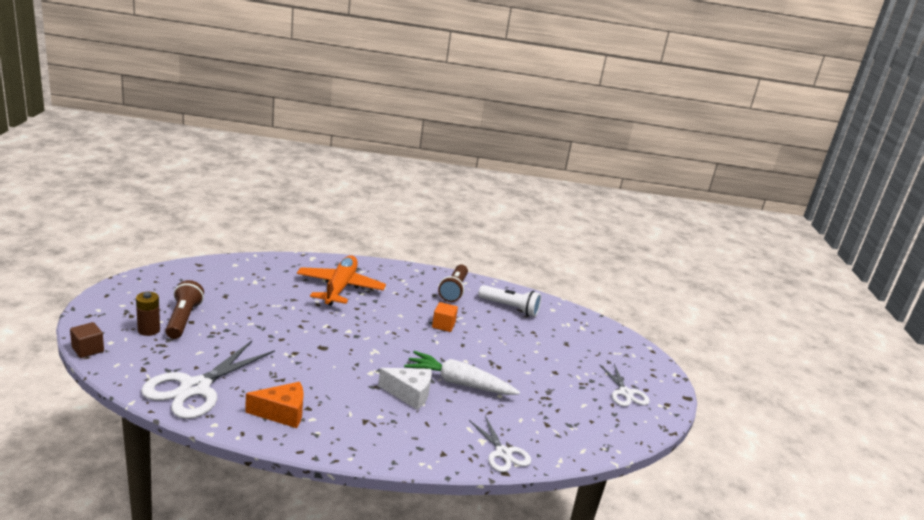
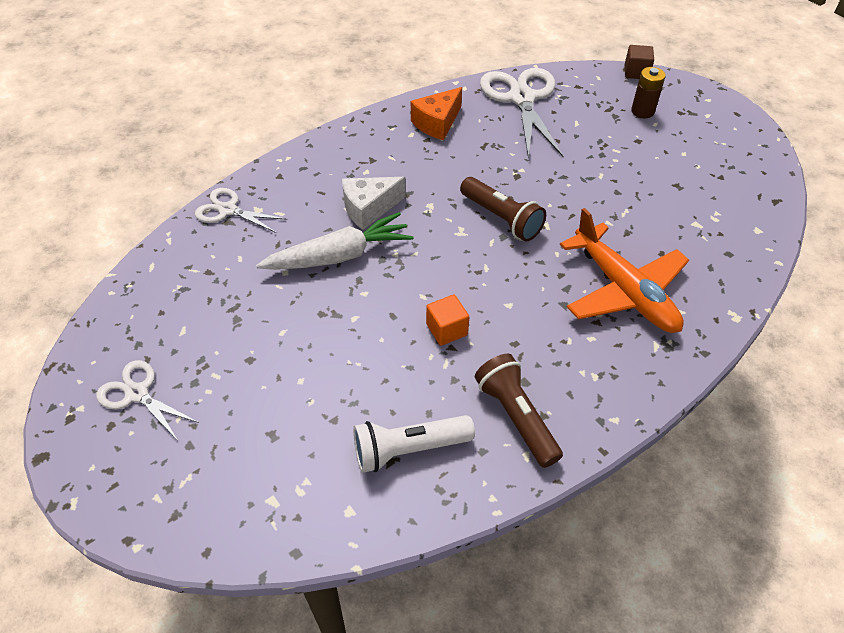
camera: 145 degrees right, 25 degrees up
(183, 319) = (647, 138): brown flashlight -> brown flashlight (502, 219)

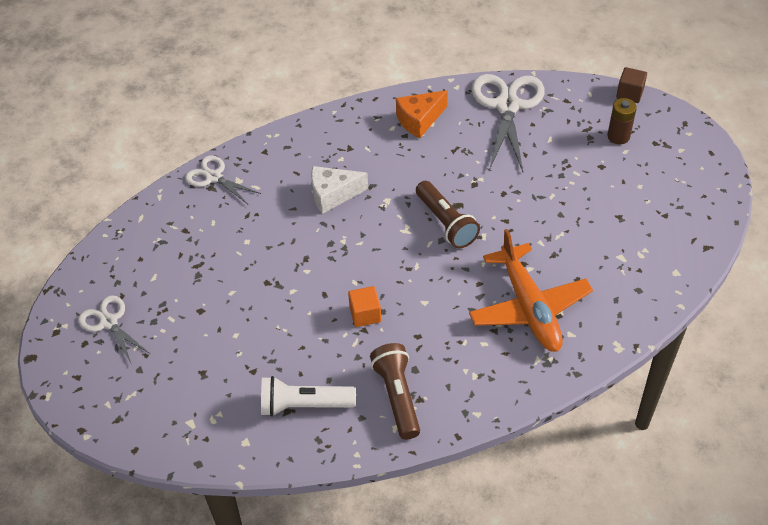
camera: 15 degrees right, 0 degrees up
(339, 256) = (295, 234): white carrot -> none

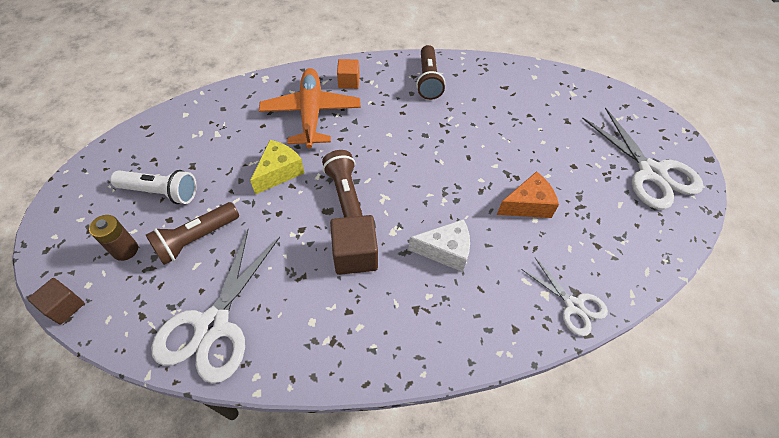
camera: 170 degrees left, 5 degrees up
(109, 322) = (651, 173): white scissors -> white scissors, size x1.77
(303, 405) = (493, 88): white flashlight -> white flashlight (161, 192)
(365, 314) = (438, 135): orange cube -> orange cube (349, 82)
(415, 174) = (355, 255): none -> brown cube
(419, 120) = (324, 330): orange cheese -> orange cheese (527, 205)
(526, 230) = (279, 172): none -> yellow cheese
(564, 156) = (196, 239): none -> brown flashlight

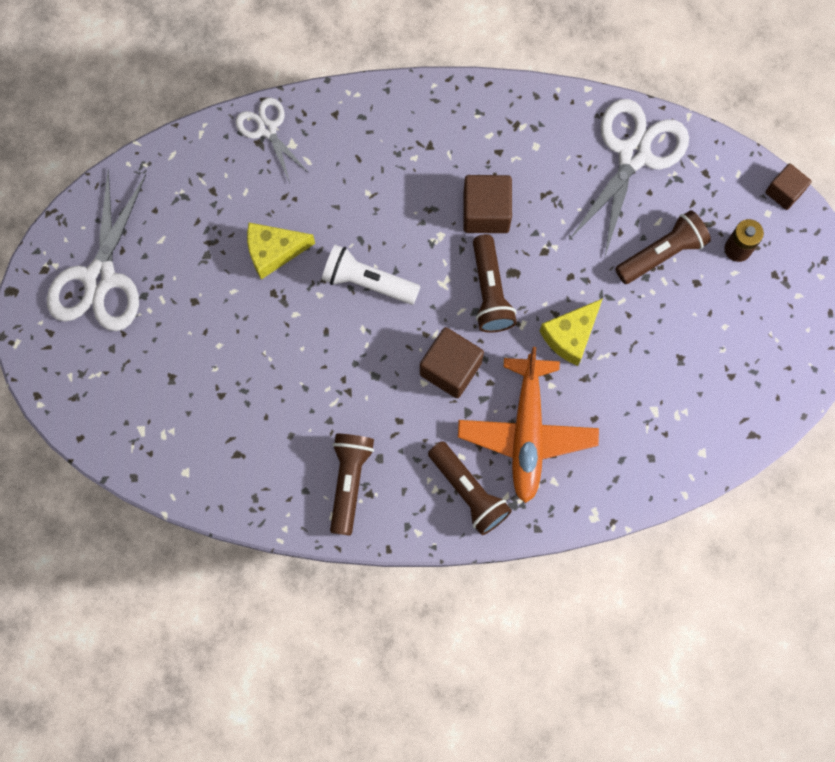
camera: 170 degrees left, 20 degrees up
(161, 192) = (712, 322): white flashlight -> white flashlight (367, 281)
(349, 82) = (469, 492): orange cube -> brown flashlight
(370, 144) = (450, 368): none -> brown cube
(445, 251) = (385, 205): white cheese -> none
(527, 205) = (273, 252): orange cheese -> yellow cheese
(651, 173) = (99, 278): white scissors -> white scissors turned 150 degrees counterclockwise

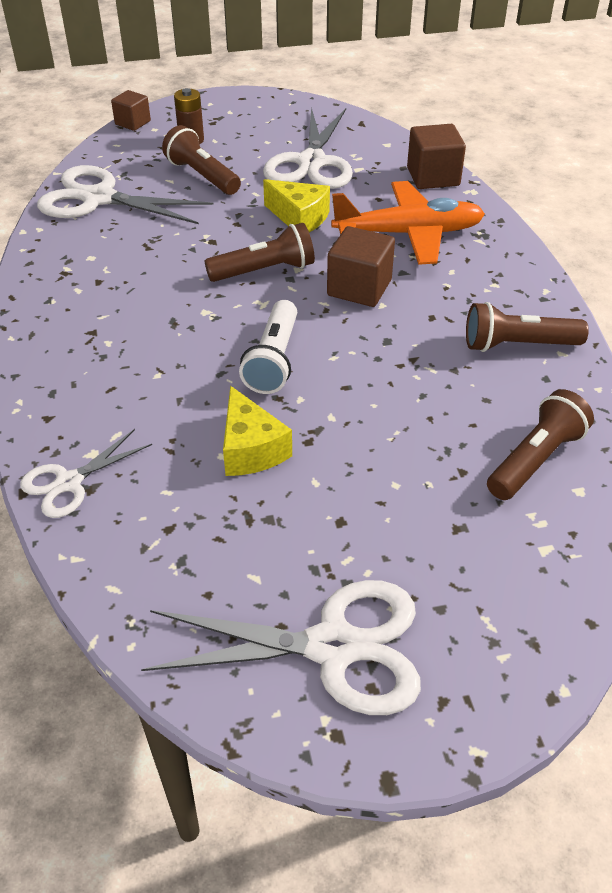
camera: 100 degrees left, 30 degrees down
(469, 492) = (486, 262): brown flashlight -> brown flashlight (536, 459)
(486, 212) = (172, 282): brown cube -> brown cube (433, 177)
(673, 365) = (311, 163): none -> white scissors

